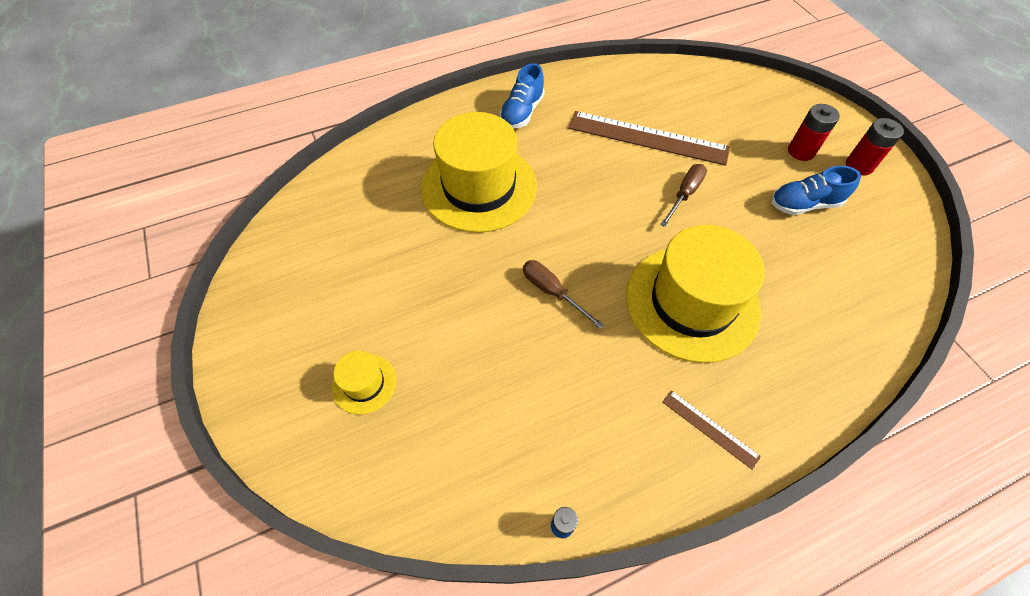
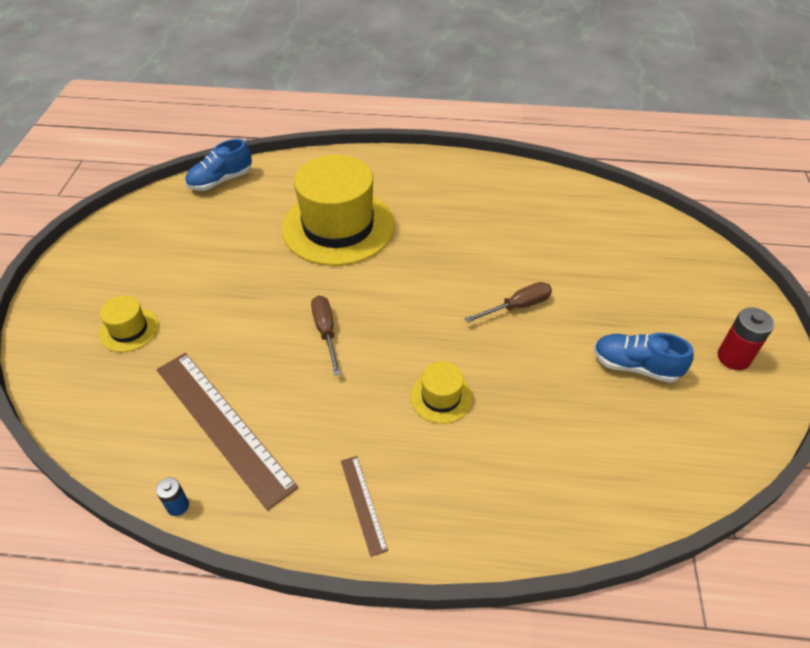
camera: 30 degrees right, 10 degrees down
(522, 112) = (426, 183): blue shoe -> blue shoe (221, 181)
(647, 138) = (525, 246): brown ruler -> brown ruler (223, 425)
(692, 302) = (441, 397): yellow hat -> yellow hat, size x0.44
(801, 151) = (677, 318): red battery -> none

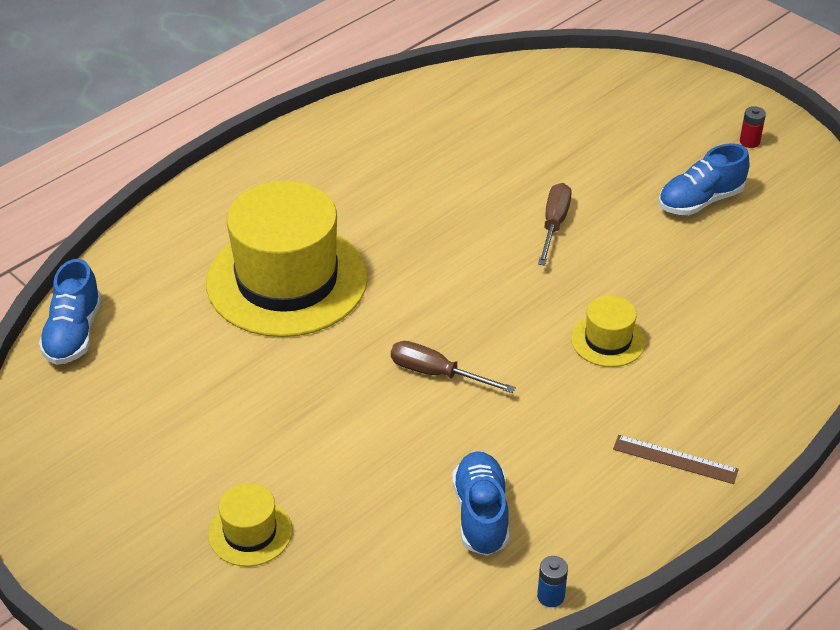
camera: 50 degrees left, 5 degrees down
(223, 425) = (481, 514): brown ruler -> blue shoe
(733, 358) = (749, 142): red battery -> red battery, size x0.58

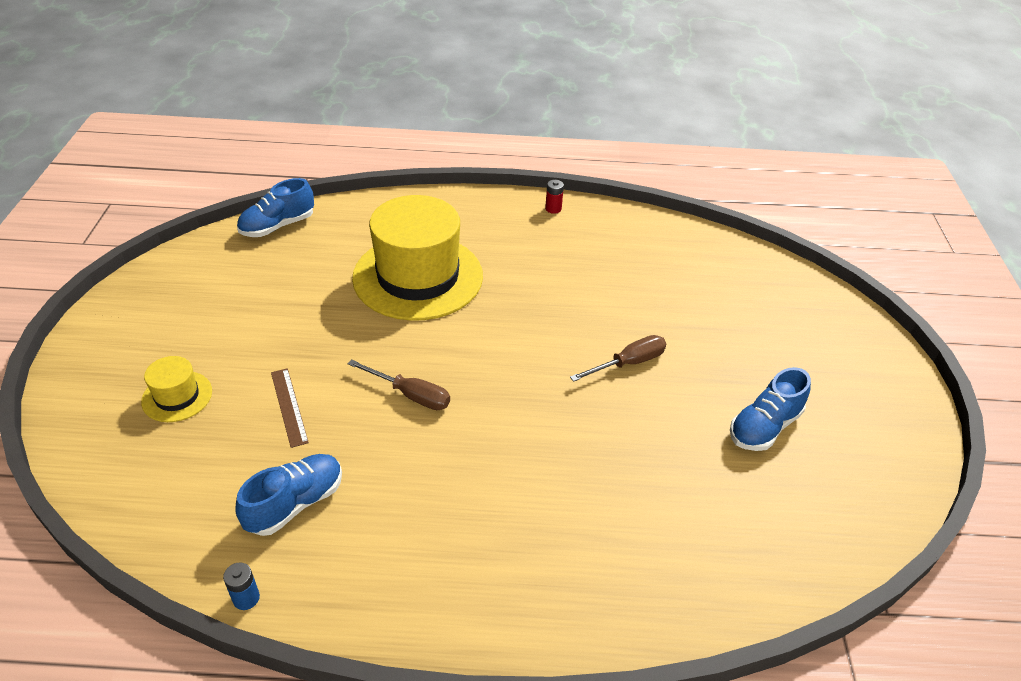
camera: 45 degrees right, 0 degrees up
(437, 373) = (410, 395): brown screwdriver -> brown screwdriver turned 135 degrees clockwise
(608, 340) = (548, 466): yellow hat -> none
(675, 459) = (465, 589): brown ruler -> brown ruler (289, 406)
(700, 201) = (764, 427): blue shoe -> blue shoe turned 60 degrees counterclockwise
(749, 142) = (871, 415): red battery -> red battery (553, 209)

